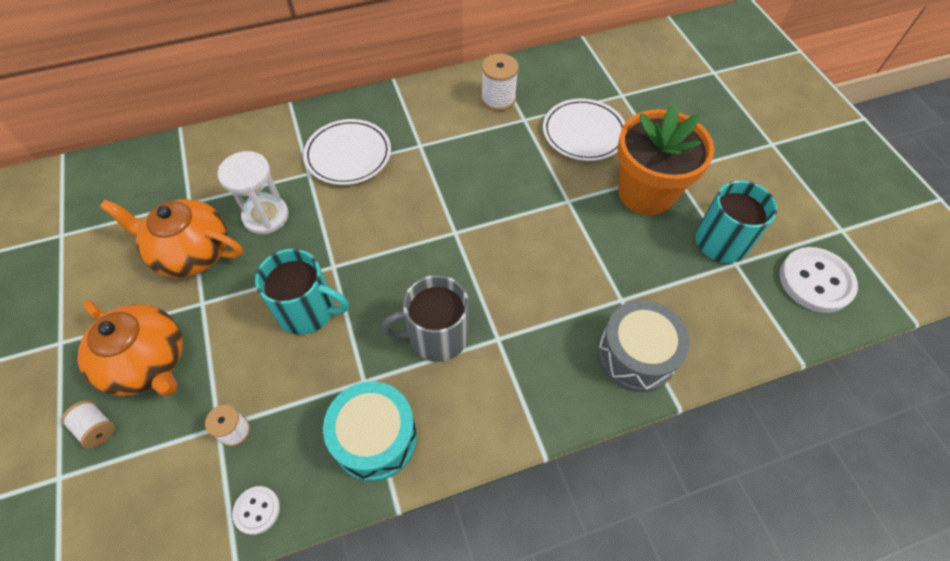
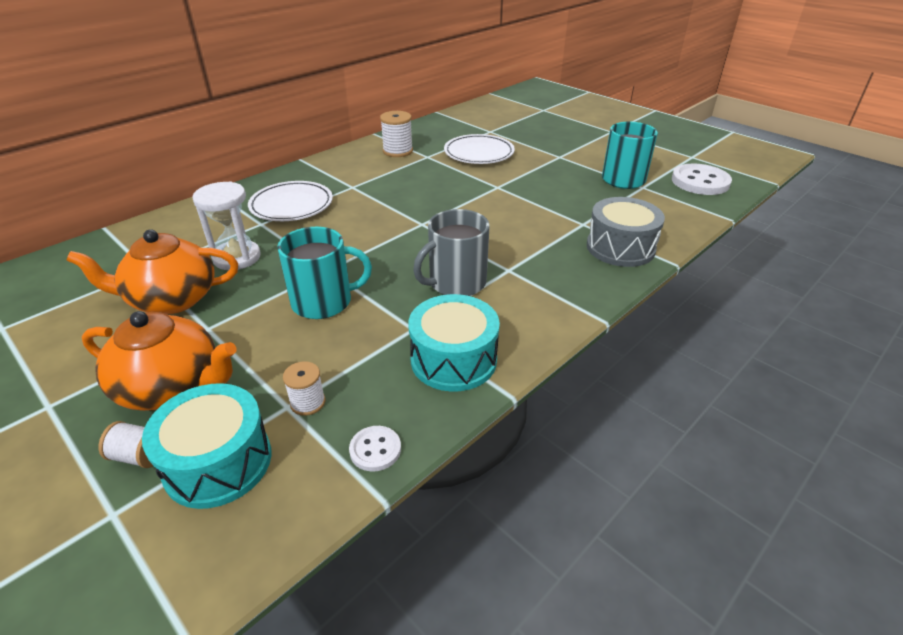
camera: 25 degrees left, 20 degrees down
(143, 463) = (218, 462): none -> turquoise drum
(646, 193) = (550, 170): orange flower pot -> none

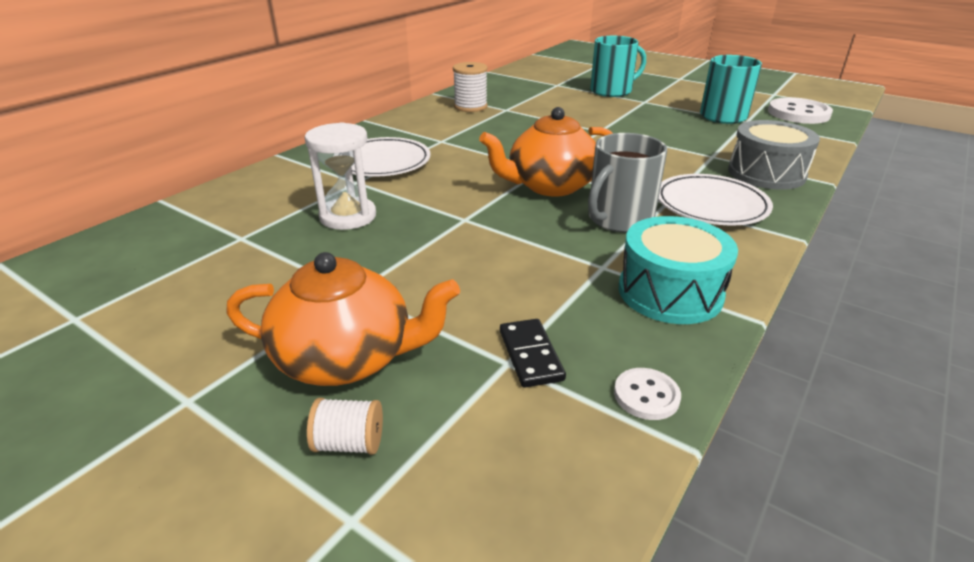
camera: 10 degrees left, 5 degrees down
(172, 299) = (291, 265): orange teapot -> orange teapot (550, 186)
(218, 462) = (459, 436): turquoise drum -> none
(308, 402) = (530, 355): white spool -> black domino
(323, 302) = (481, 250): turquoise mug -> turquoise mug (612, 91)
(479, 153) = (559, 103): white plate -> white plate (711, 205)

